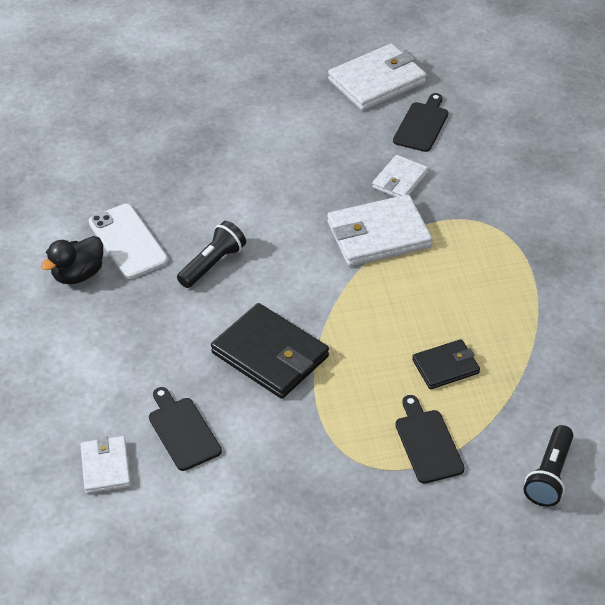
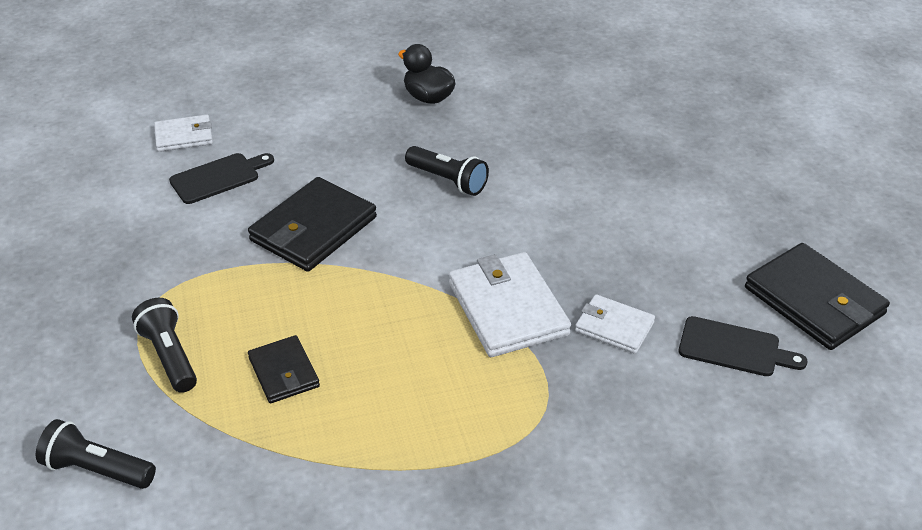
camera: 85 degrees right, 5 degrees down
(128, 241) = (477, 123): white phone -> none
(377, 81) = (814, 301): white wallet -> black wallet
(427, 443) = (170, 356): black cutting board -> black flashlight

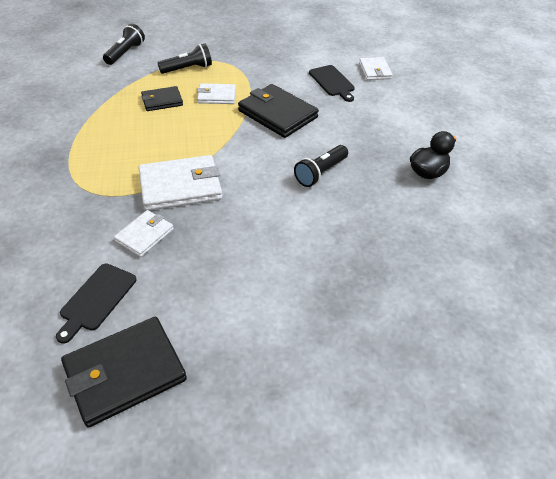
camera: 95 degrees right, 5 degrees up
(264, 304) = (216, 96): none -> white wallet

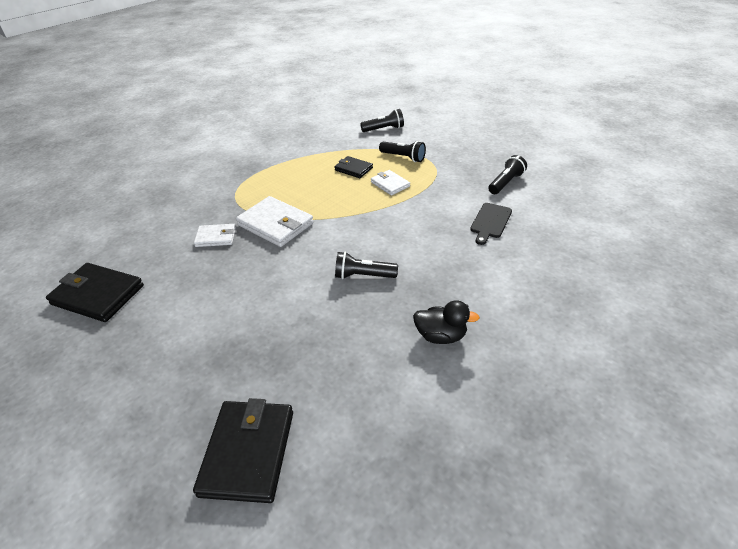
camera: 55 degrees right, 5 degrees down
(96, 299) = (147, 252): black cutting board -> none
(277, 114) = (407, 219): black wallet -> black wallet (248, 452)
(296, 49) = (505, 183): none -> black flashlight
(375, 71) = (545, 234): white wallet -> none

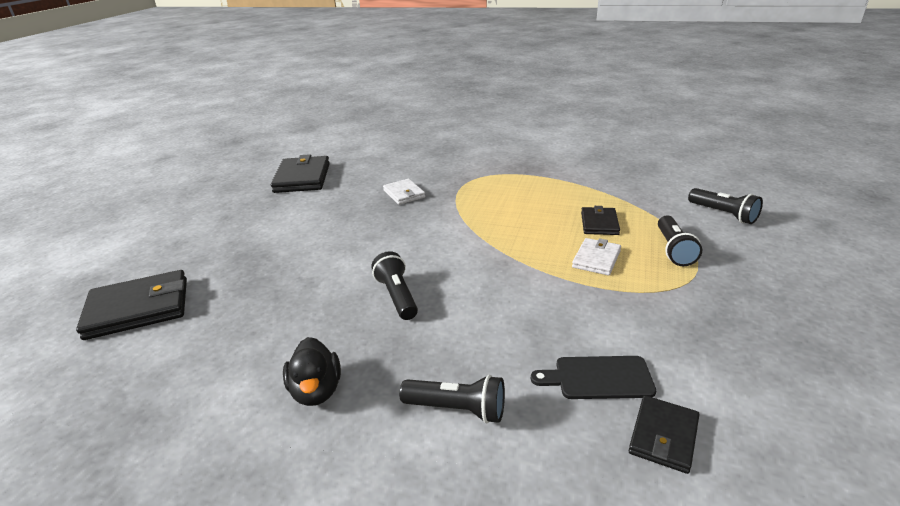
camera: 65 degrees right, 10 degrees down
(275, 224) = (447, 214): white wallet -> none
(505, 183) = (733, 369): black flashlight -> black flashlight (457, 409)
(536, 218) = (663, 436): none -> black wallet

